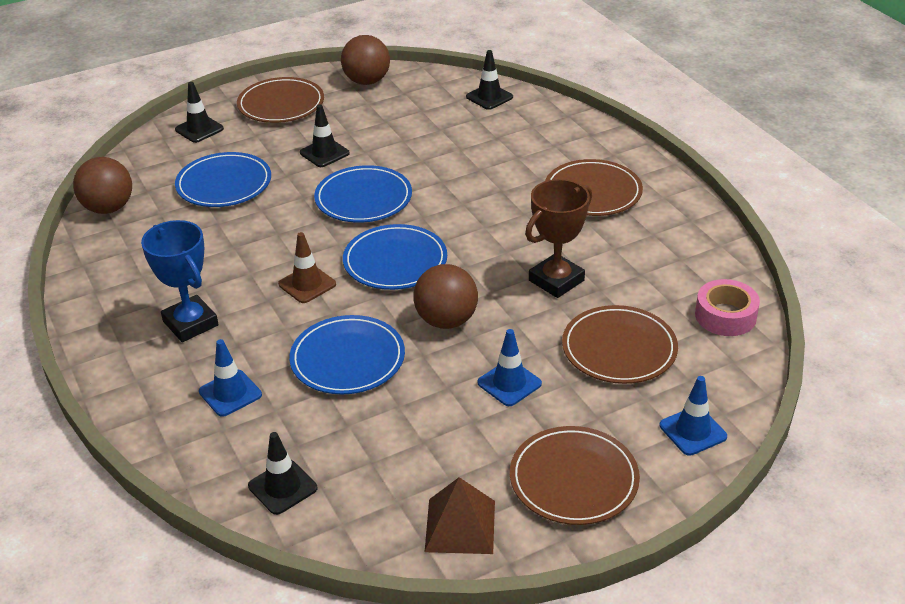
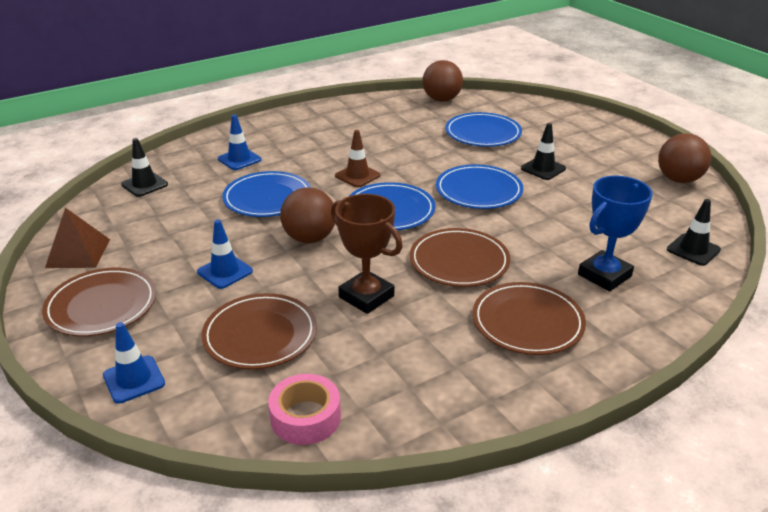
camera: 85 degrees right, 5 degrees down
(190, 323) = (313, 139): blue trophy -> blue trophy (604, 275)
(199, 129) = (556, 117): black traffic cone -> none
(281, 104) = (612, 144): brown plate -> brown plate (459, 261)

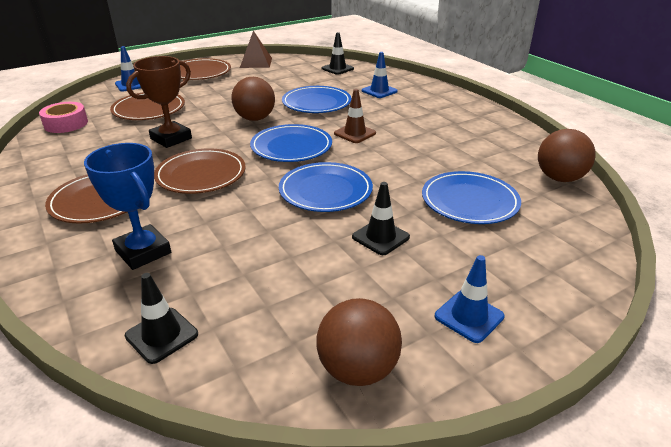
camera: 90 degrees right, 0 degrees up
(225, 272) = (221, 97): blue traffic cone -> blue traffic cone (469, 316)

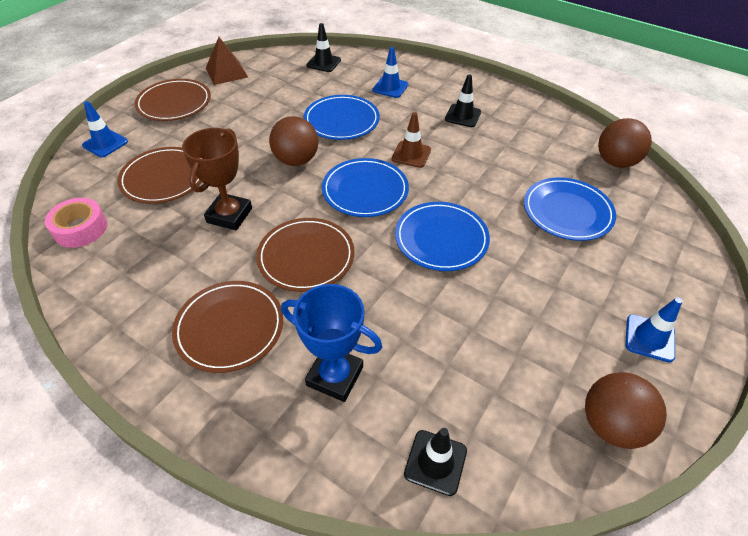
camera: 25 degrees left, 15 degrees up
(380, 237) = (528, 279): black traffic cone -> black traffic cone (463, 116)

